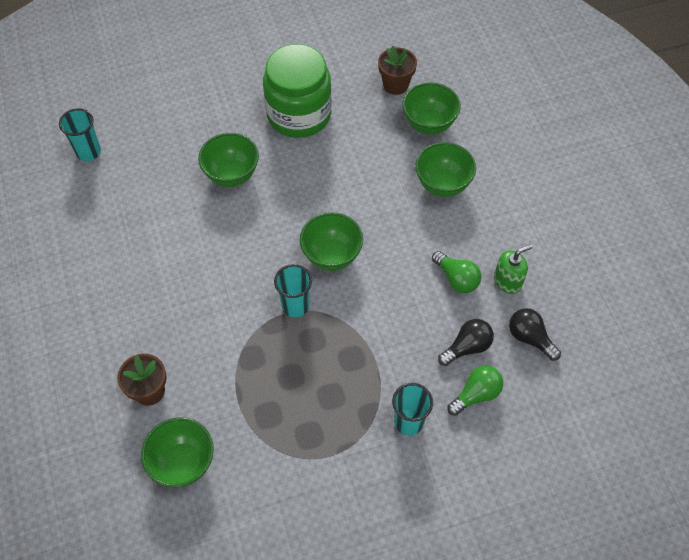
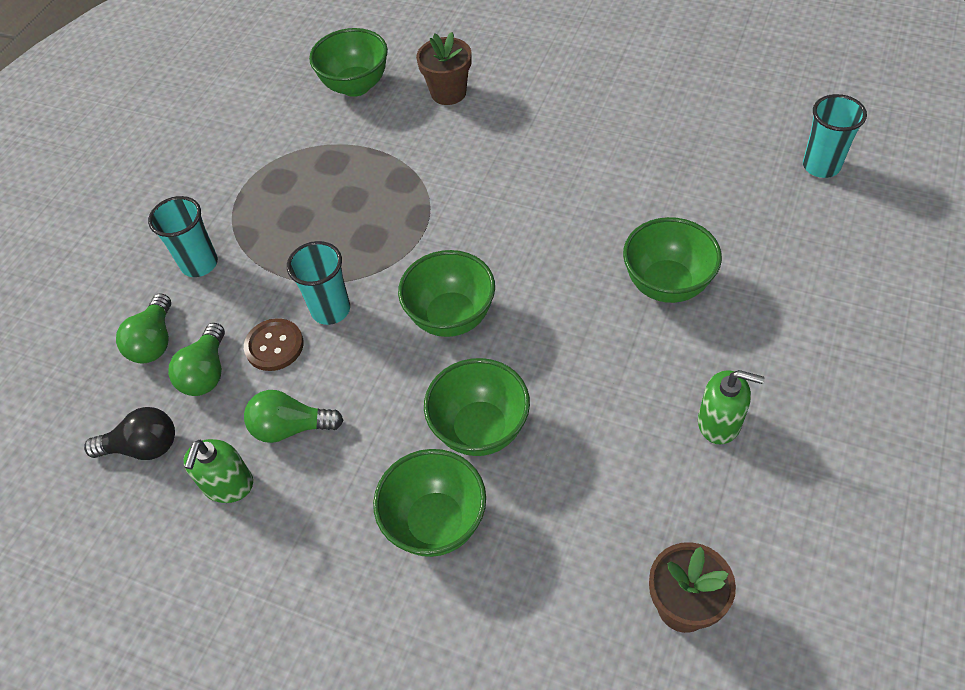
camera: 135 degrees right, 5 degrees down
(295, 306) = (422, 246): turquoise cup -> turquoise cup (331, 310)
(299, 114) = (719, 422): green jar -> green soap dispenser
(422, 327) = (274, 346): none -> brown button
(429, 124) = (560, 593): green bowl -> green bowl (480, 429)
(467, 347) = (206, 372): black light bulb -> green light bulb

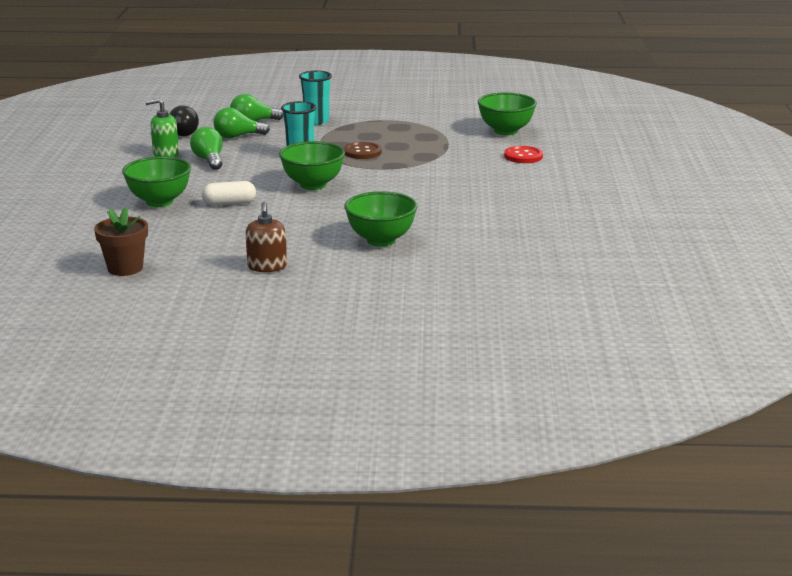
camera: 65 degrees right, 30 degrees down
(274, 346) = (265, 147): brown button -> brown button (362, 152)
(448, 93) = (523, 156): brown flower pot -> red button
(480, 429) = (229, 203): green bowl -> white capsule
(719, 422) = (267, 266): green soap dispenser -> brown soap dispenser
(821, 166) = (550, 282): turquoise cup -> none

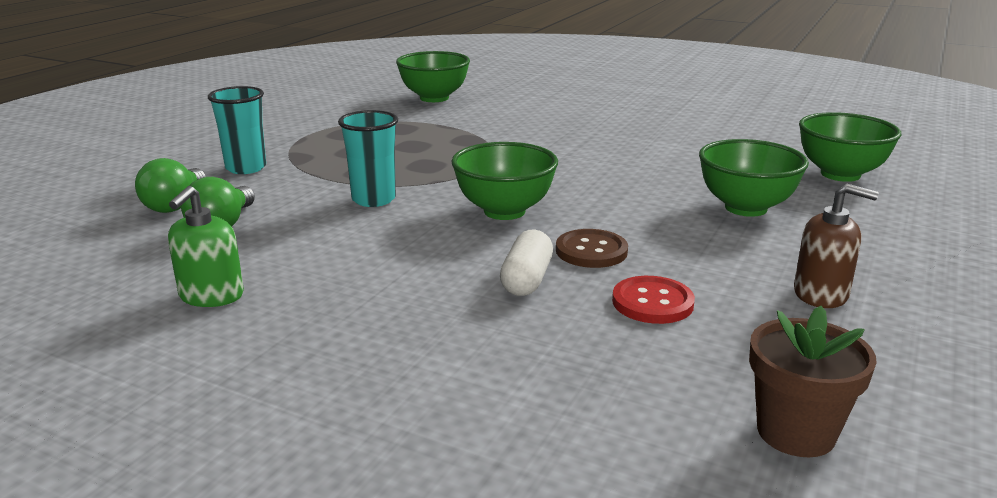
camera: 65 degrees left, 0 degrees up
(159, 202) = (460, 340): green bowl -> green bowl (840, 174)
(182, 133) = (125, 265): black light bulb -> none
(209, 160) = (302, 264): green light bulb -> none
(362, 152) = (410, 165): brown button -> brown button (591, 251)
(523, 156) = (522, 105): red button -> red button (652, 302)

